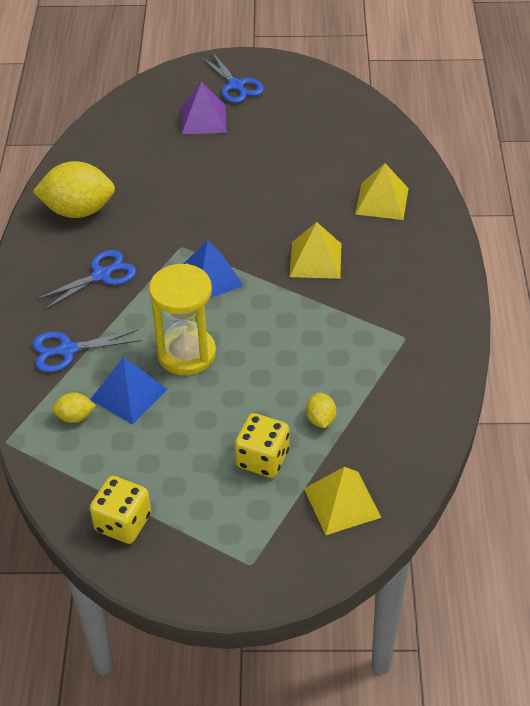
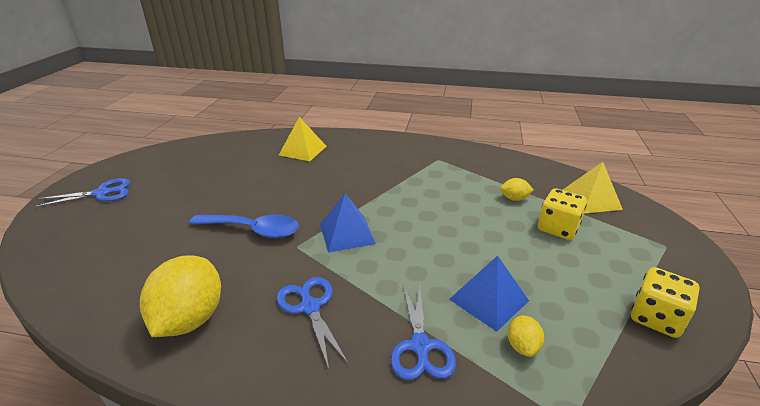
camera: 80 degrees left, 15 degrees down
(186, 353) = (439, 256): yellow hourglass -> none
(200, 209) = (253, 230): none -> blue spoon
(203, 119) = (128, 215): purple pyramid -> none
(315, 260) = (349, 181): yellow pyramid -> none

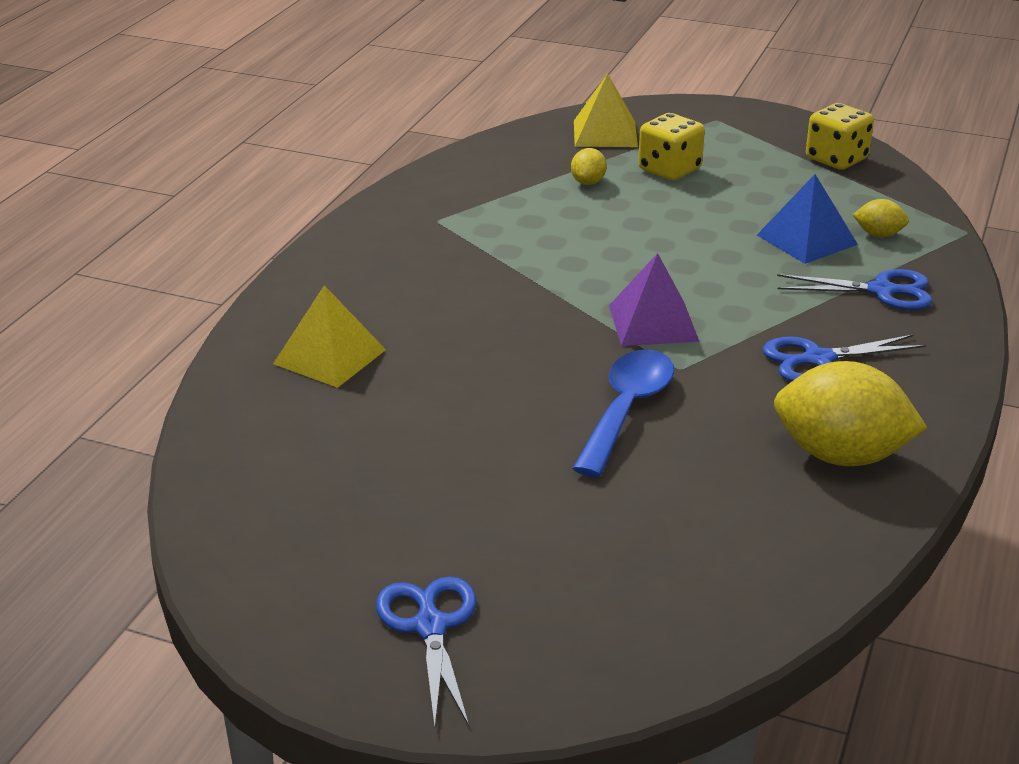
camera: 80 degrees left, 0 degrees up
(347, 233) = (653, 323): blue pyramid -> purple pyramid

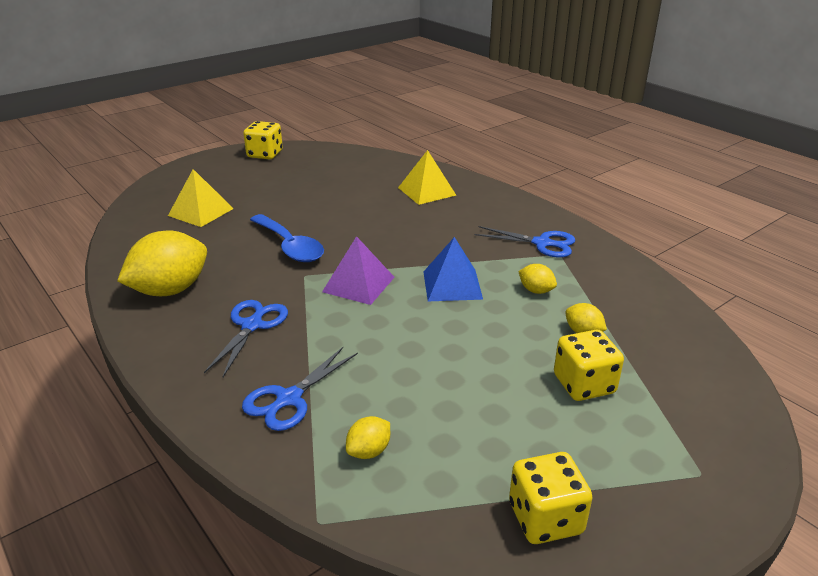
camera: 120 degrees right, 0 degrees up
(302, 612) = (265, 154): none -> yellow dice
(430, 627) = (224, 170): blue scissors -> blue scissors (542, 243)
(537, 217) = (536, 290): none -> yellow lemon
(605, 133) = (687, 379): yellow pyramid -> yellow pyramid (201, 212)
(807, 240) = (398, 401): blue pyramid -> blue pyramid (452, 285)

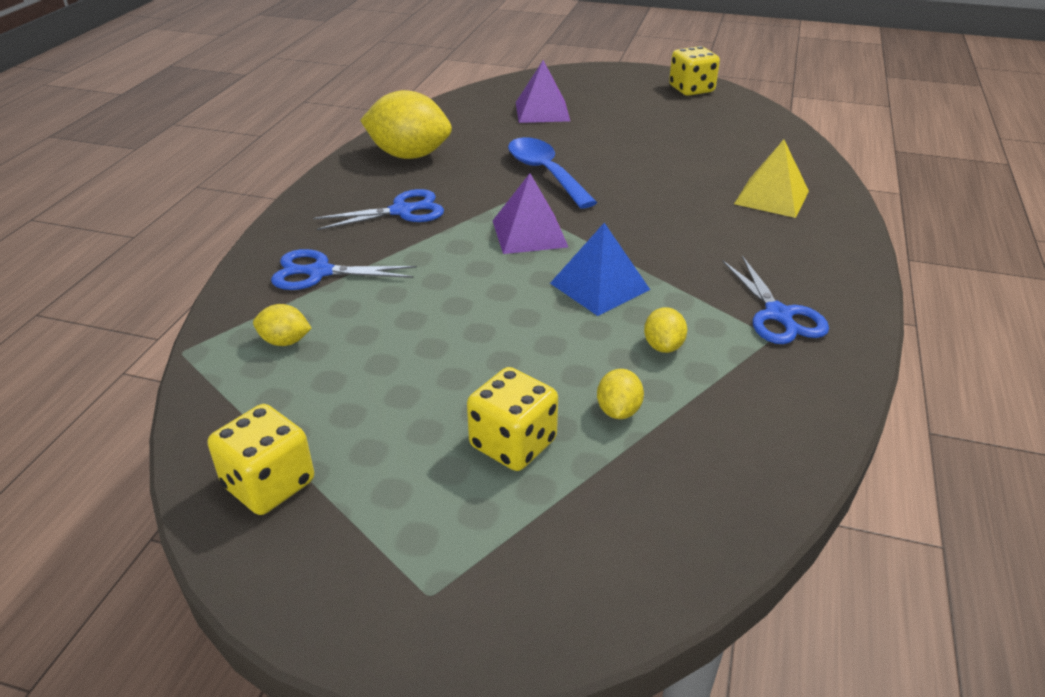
camera: 55 degrees right, 5 degrees up
(201, 212) = (542, 111): yellow pyramid -> purple pyramid
(289, 246) = (545, 173): blue spoon -> blue spoon turned 135 degrees clockwise

